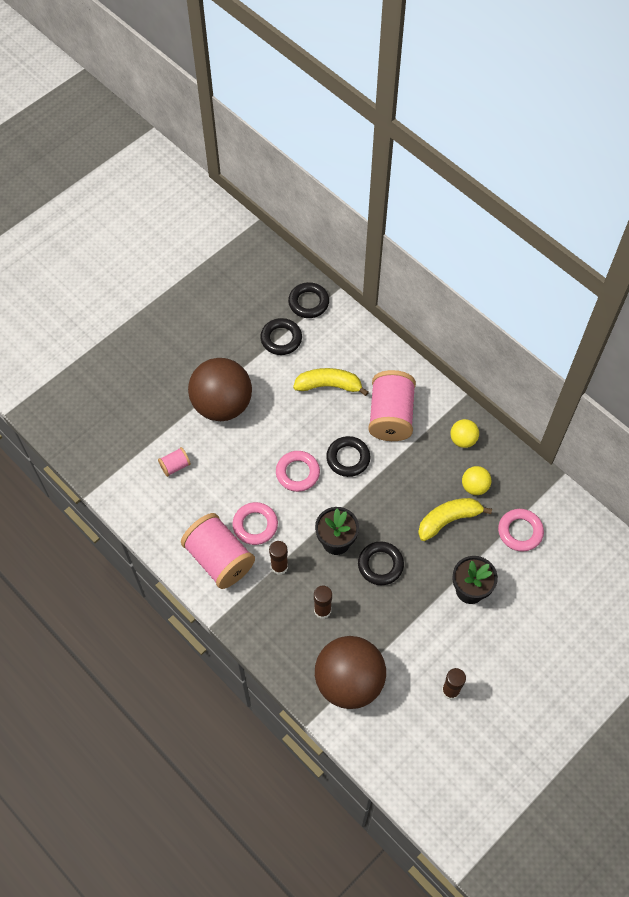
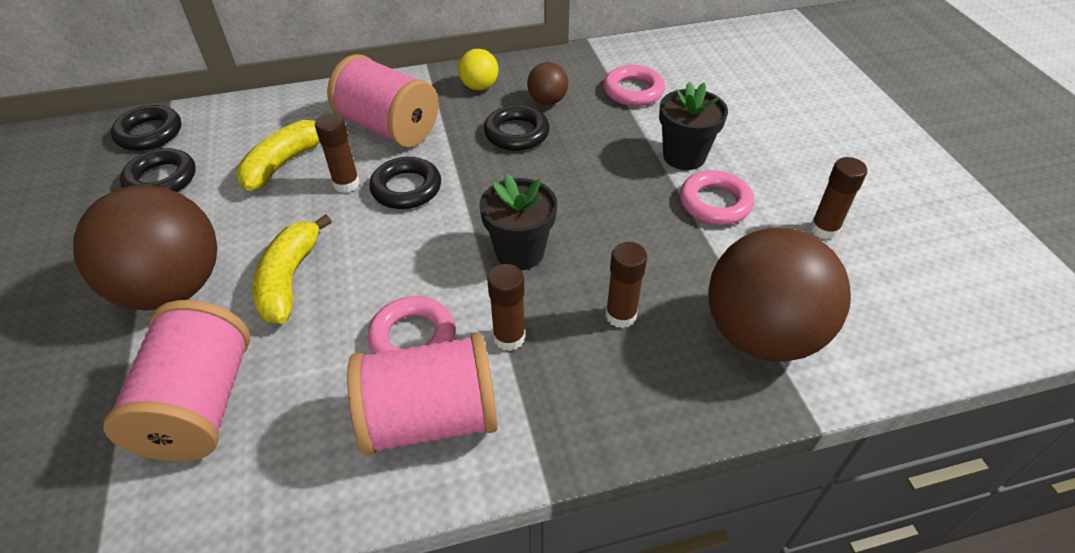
camera: 60 degrees left, 15 degrees down
(175, 466) = (200, 405): pink spool -> pink spool, size x2.21
(297, 473) = (376, 248): pink ring -> pink ring (715, 203)
(332, 427) = (346, 184): none -> brown glue stick
(380, 565) = (591, 221): black ring -> black ring (517, 133)
(448, 520) = (574, 137): yellow banana -> yellow banana (290, 279)
(474, 486) = (547, 101): yellow ball -> brown ball

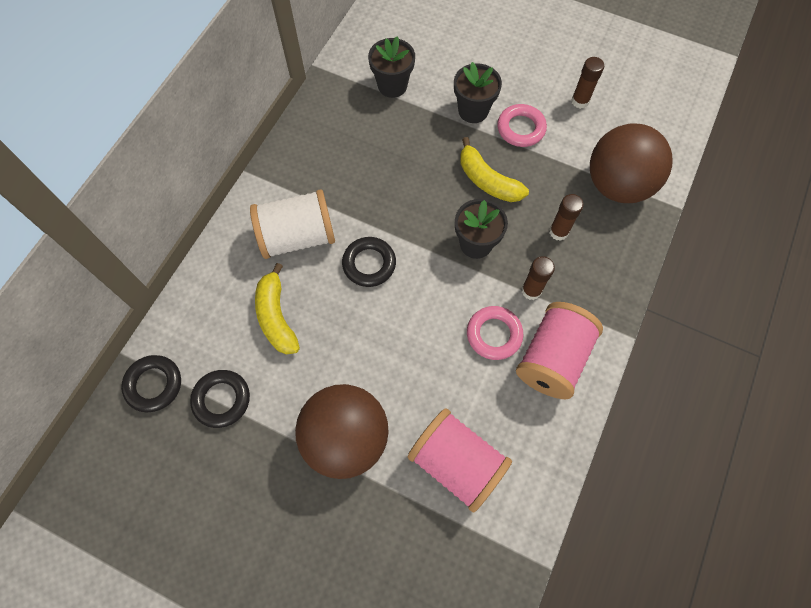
camera: 50 degrees left, 20 degrees up
(290, 279) = (394, 370): yellow banana -> yellow banana (487, 180)
(346, 184) = (333, 293): brown glue stick -> none
(388, 128) = (297, 237): pink spool -> white spool
(479, 87) = (304, 159): yellow ball -> none
(517, 133) = (373, 173): black ring -> none
(547, 101) = (357, 135): brown ball -> none
(633, 91) = (392, 85): pink ring -> black flower pot

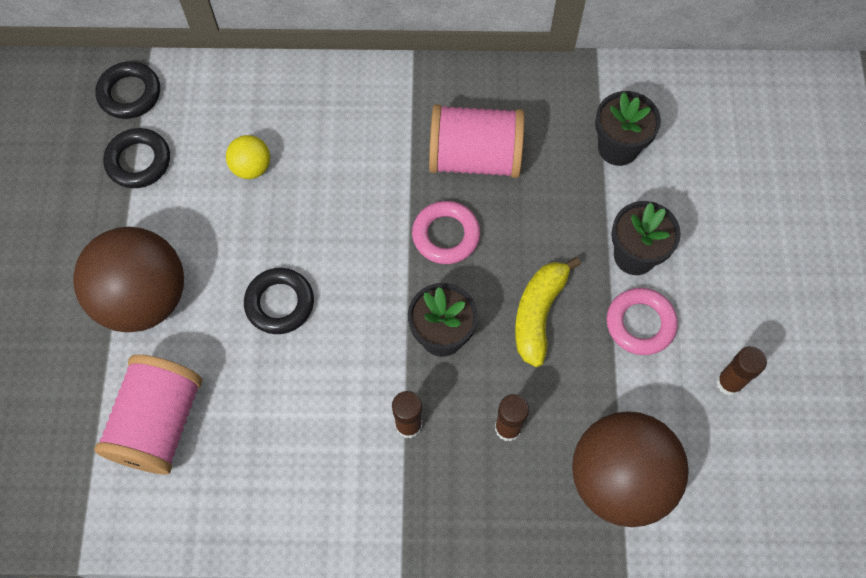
camera: 65 degrees right, 0 degrees up
(276, 316) = (251, 167): yellow banana -> yellow ball
(297, 237) = (356, 142): white spool -> none
(369, 264) = (358, 230): black ring -> black ring (280, 303)
(494, 334) = (330, 403): pink ring -> pink ring (446, 235)
(552, 359) = (329, 483): pink spool -> pink spool (474, 157)

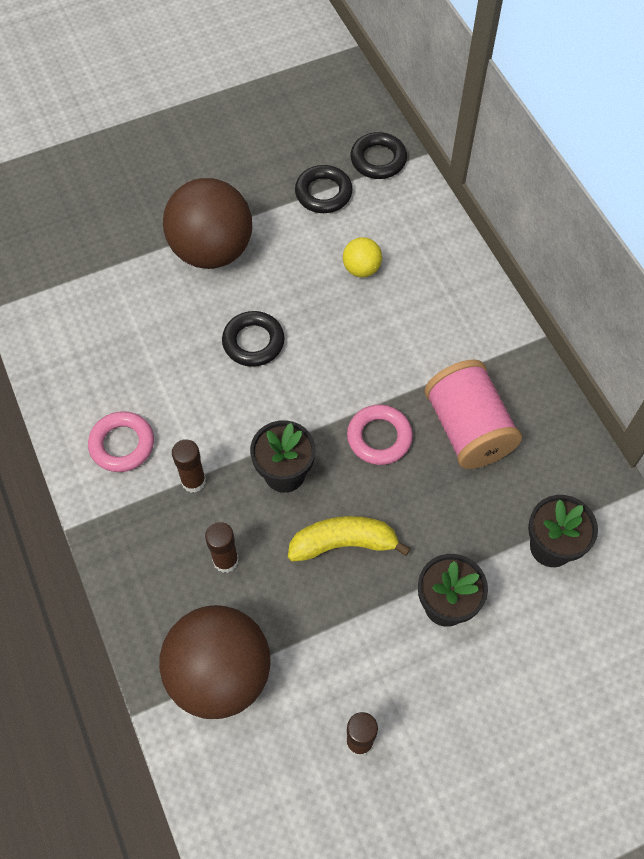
camera: 65 degrees right, 5 degrees down
(159, 423) = (117, 307): pink spool -> none
(640, 323) = (379, 636): pink ring -> pink ring (122, 444)

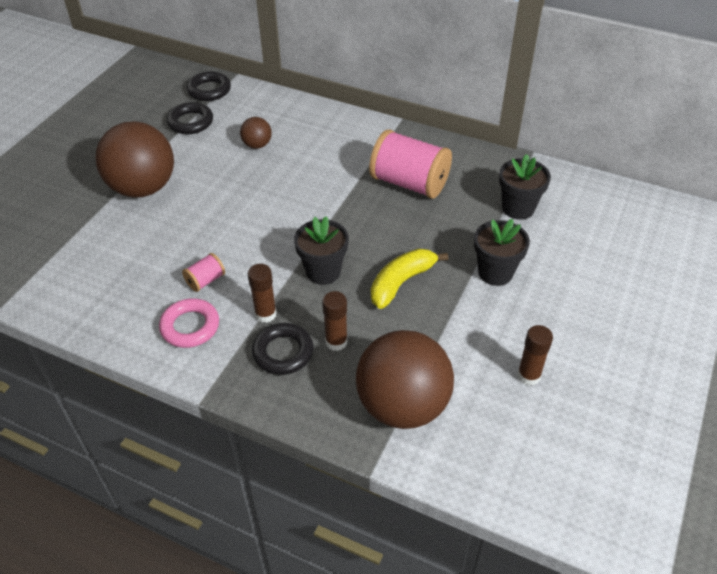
camera: 40 degrees left, 15 degrees down
(175, 403) = (205, 280): none -> pink spool
(253, 342) = (225, 218): black ring -> black ring (283, 352)
(361, 269) = (257, 145): yellow ball -> brown ball
(379, 437) = (362, 218): pink ring -> none

